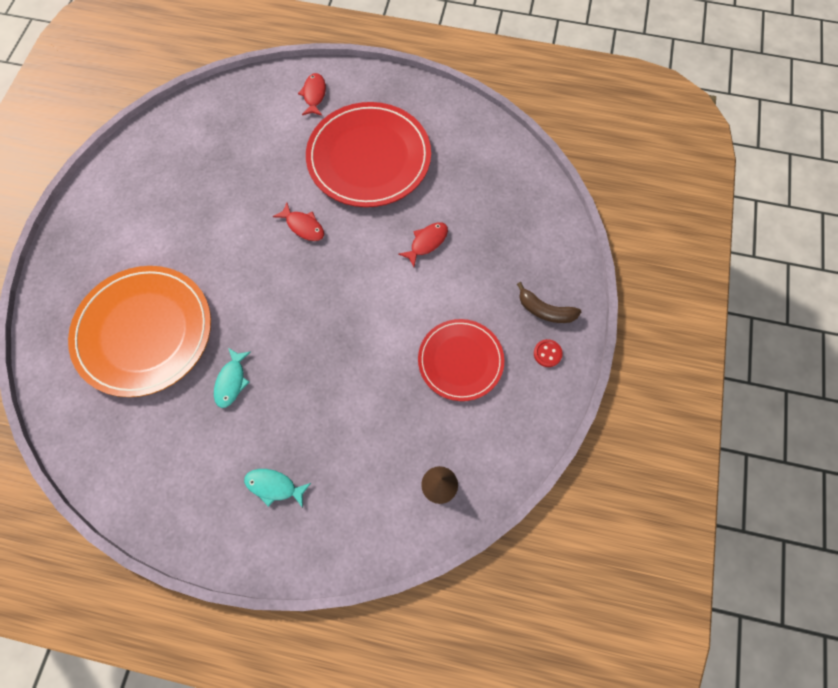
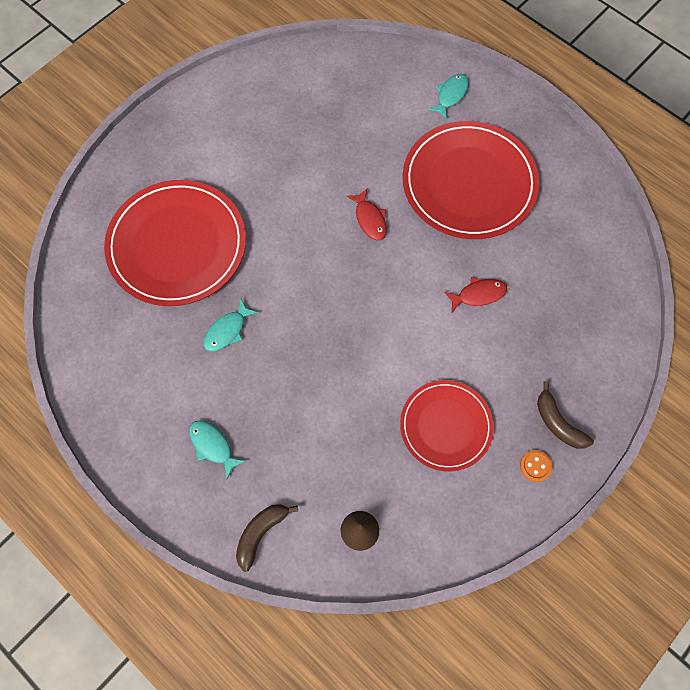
camera: 30 degrees right, 0 degrees up
(144, 332) = (177, 245): orange plate -> red plate
(314, 95) = (450, 95): red fish -> turquoise fish
(358, 536) = (261, 533): none -> brown banana
(547, 353) = (535, 466): red button -> orange button

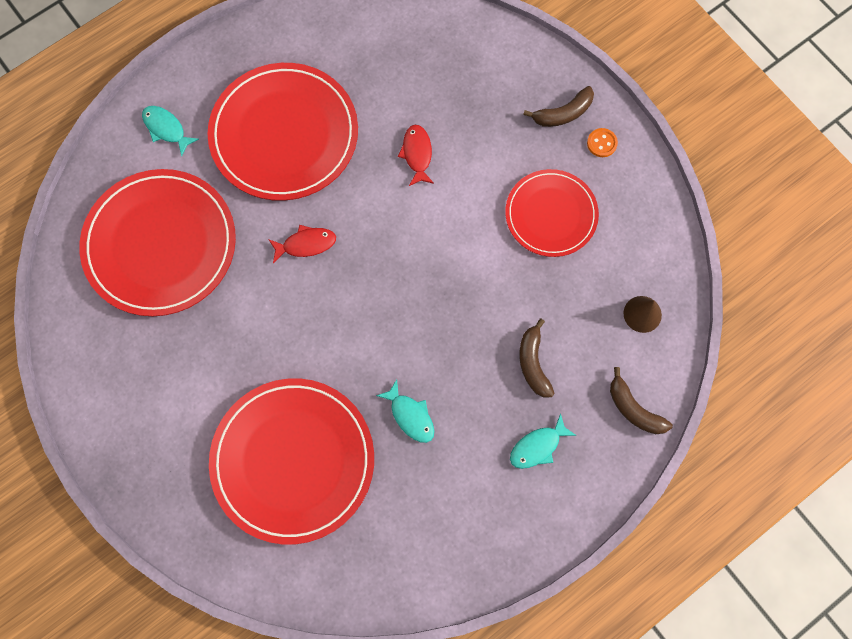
camera: 80 degrees left, 5 degrees up
(292, 430) = (533, 363): none -> brown banana
(347, 112) = (160, 244): none -> red plate

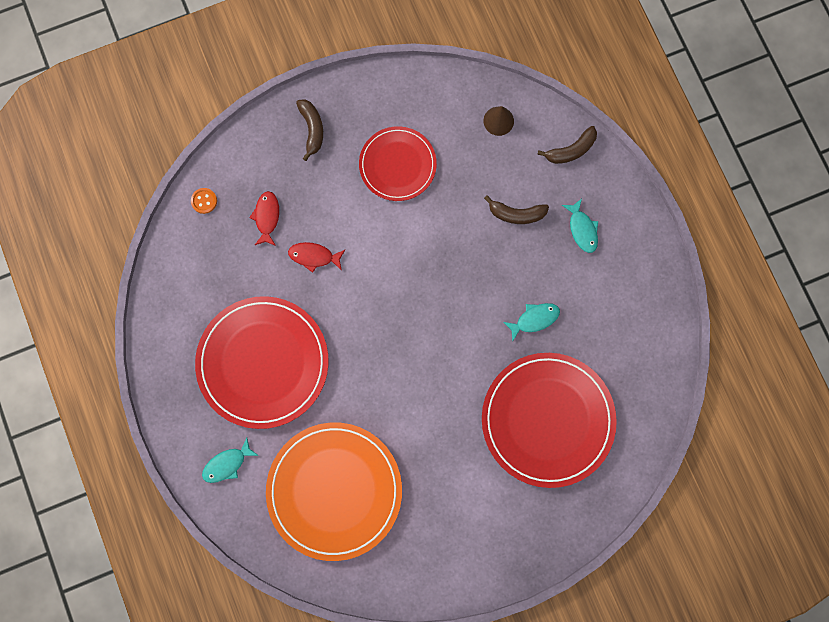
camera: 75 degrees left, 5 degrees up
(160, 244) = (334, 490): red plate -> orange plate
(306, 244) = (368, 367): red fish -> red fish (267, 217)
(601, 143) = (347, 107): orange button -> orange button (204, 201)

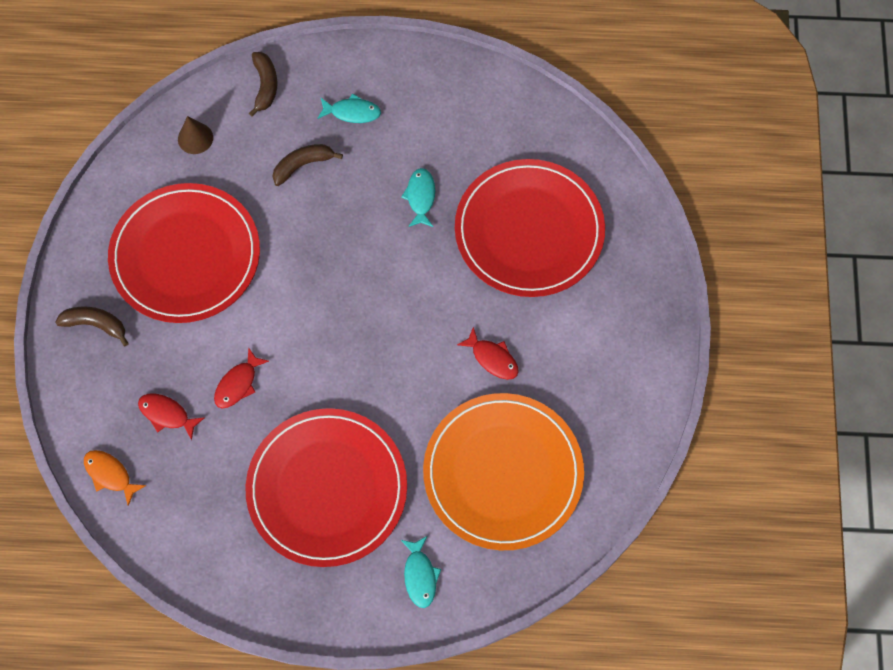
camera: 65 degrees left, 10 degrees down
(204, 201) = (110, 474): orange button -> orange fish
(397, 165) = (185, 255): red plate -> red plate, size x1.64
(424, 440) = (492, 358): none -> red fish
(516, 214) = (303, 165): brown banana -> brown banana turned 150 degrees counterclockwise

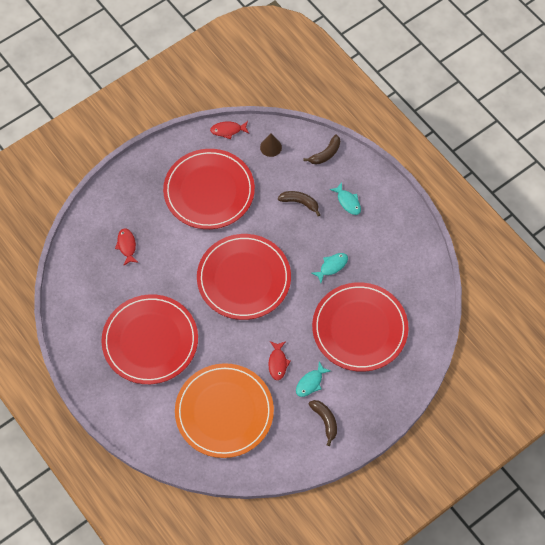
camera: 50 degrees right, 5 degrees down
(96, 324) = (143, 182): brown banana -> brown banana (325, 421)
(110, 474) = (79, 246): orange fish -> none
(238, 384) = (167, 263): red fish -> red fish (228, 130)
(344, 309) = (244, 278): none -> red plate
(420, 575) = (143, 414): turquoise fish -> turquoise fish (310, 383)

